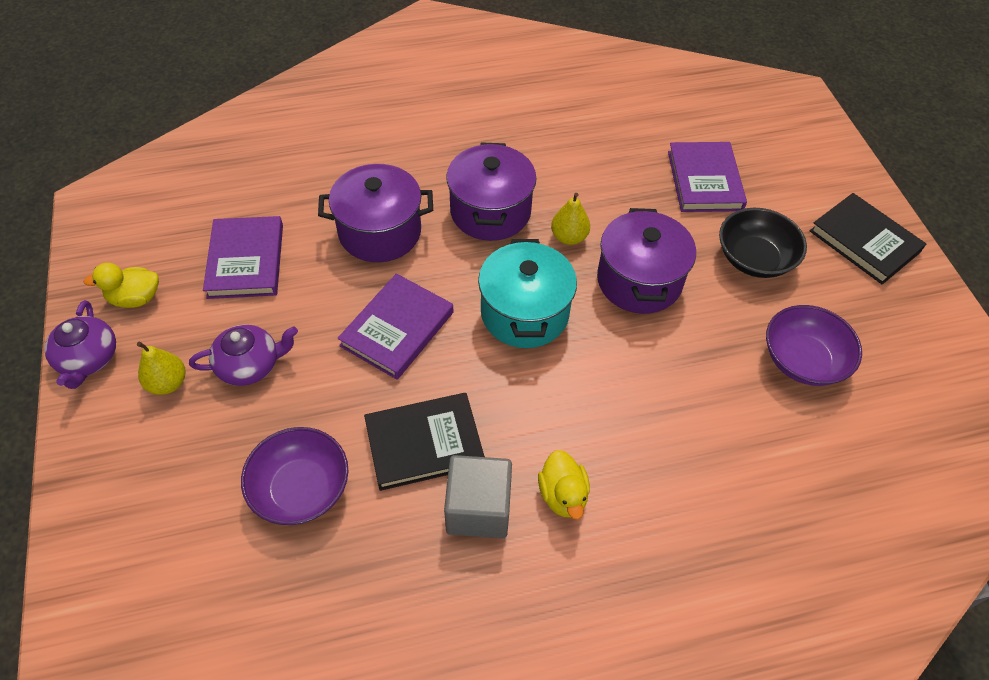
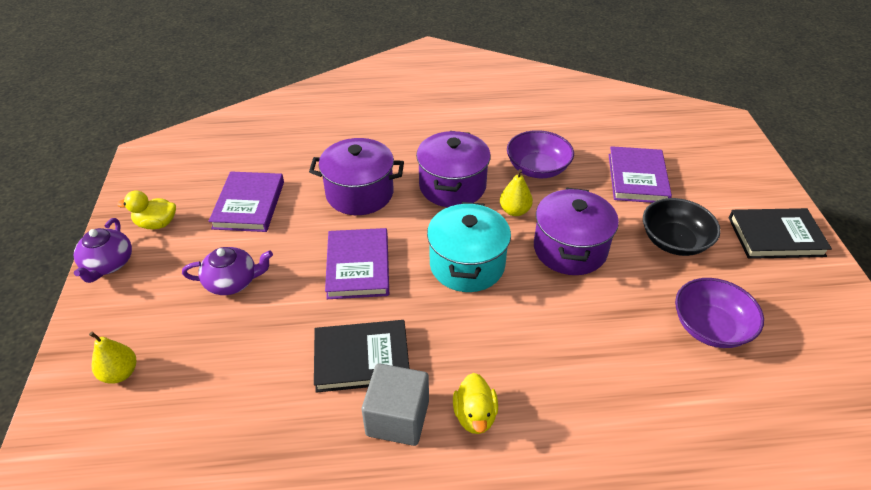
camera: 10 degrees right, 10 degrees down
(168, 383) = (164, 288): yellow pear -> yellow pear (120, 373)
(301, 488) = (250, 383): purple bowl -> purple bowl (537, 168)
(397, 329) = (358, 266): purple book -> purple book turned 45 degrees counterclockwise
(864, 241) = (776, 237): black book -> black book turned 60 degrees counterclockwise

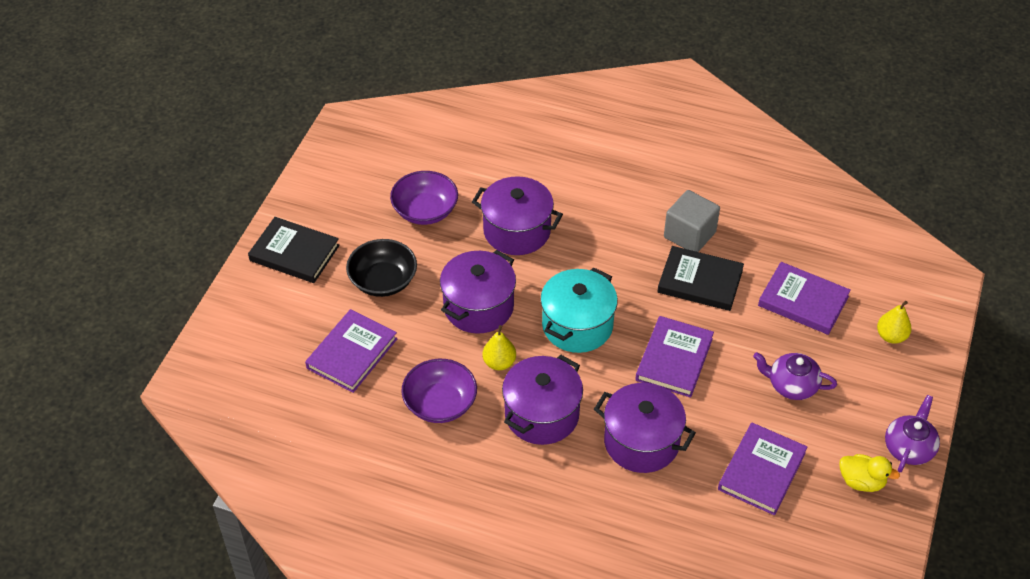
camera: 155 degrees left, 5 degrees up
(232, 379) = (803, 301): none -> purple book
(475, 415) = (636, 218): yellow duck -> none
(597, 342) = (517, 231): none -> purple pot

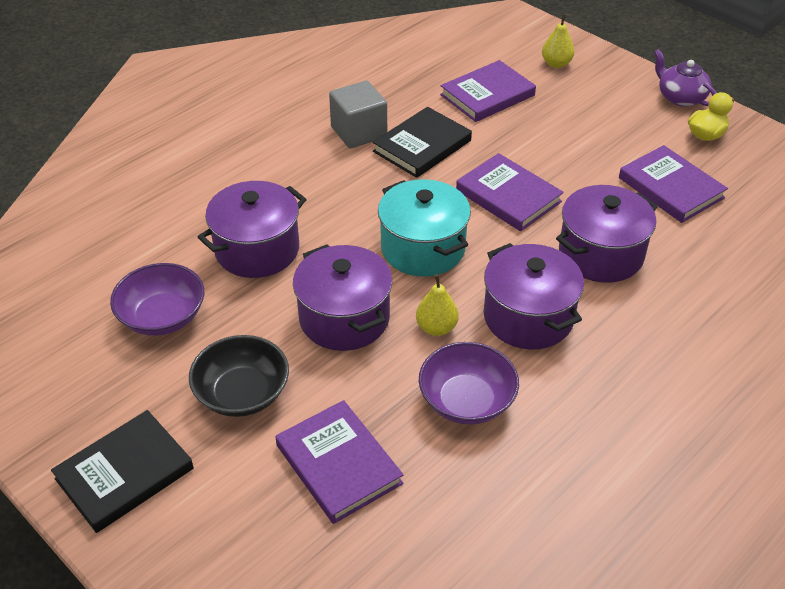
camera: 65 degrees left, 5 degrees down
(791, 385) = (580, 135): purple teapot -> none

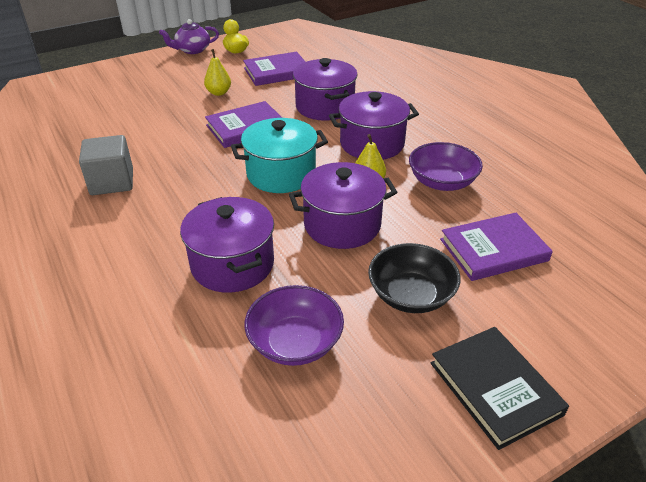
camera: 75 degrees left, 5 degrees down
(422, 146) = (158, 154): black book -> none
(487, 95) = (121, 114): purple book -> none
(556, 64) = (112, 81): yellow pear -> yellow pear (219, 93)

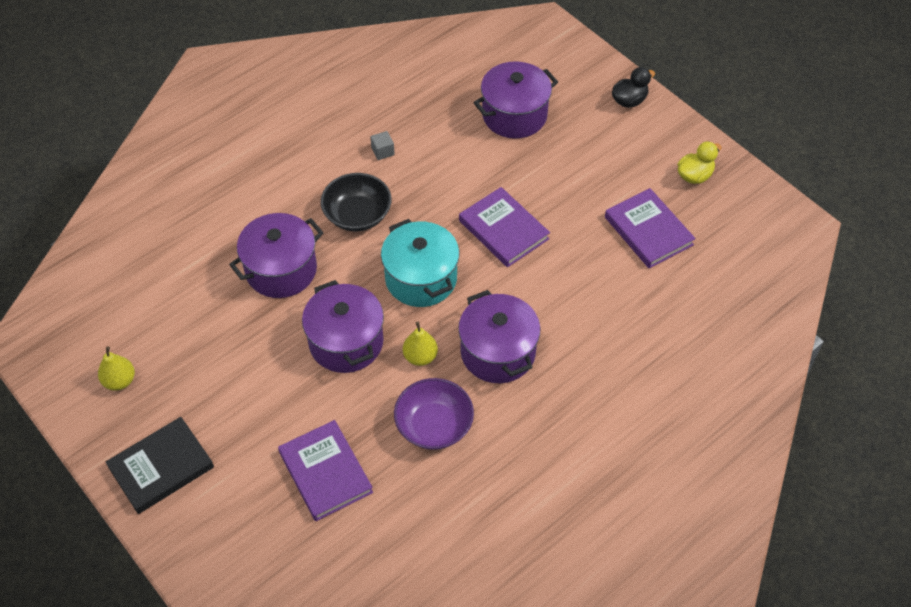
camera: 80 degrees right, 15 degrees up
(112, 182) = (383, 151): grey cube -> grey cube, size x0.48
(147, 63) = (629, 101): none -> black duck
(192, 50) = (682, 131): purple teapot -> none
(219, 93) = (576, 186): yellow pear -> yellow pear (120, 381)
(295, 342) = (198, 330): purple bowl -> none
(325, 107) = (571, 295): purple pot -> purple pot (514, 115)
(411, 295) = (257, 405): black bowl -> black bowl (357, 215)

